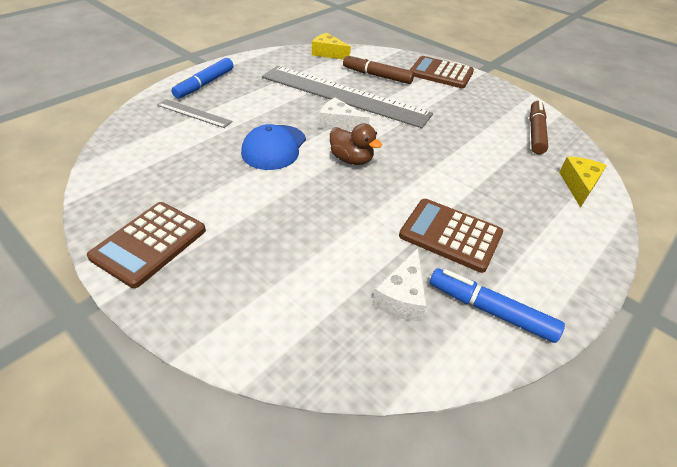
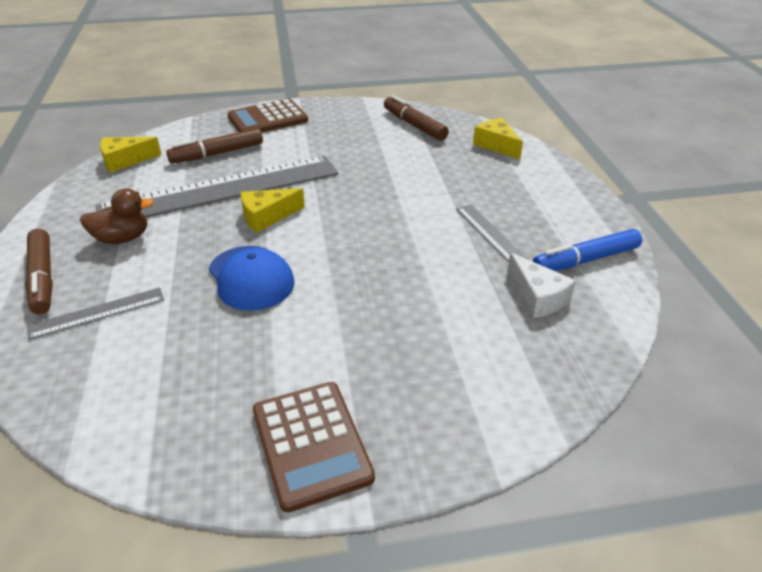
camera: 50 degrees left, 5 degrees down
(205, 84) = (42, 278): blue marker -> brown marker
(339, 124) = (267, 217): white cheese -> yellow cheese
(351, 160) = (334, 237): brown duck -> brown duck (122, 238)
(450, 235) = (491, 235): brown calculator -> grey ruler

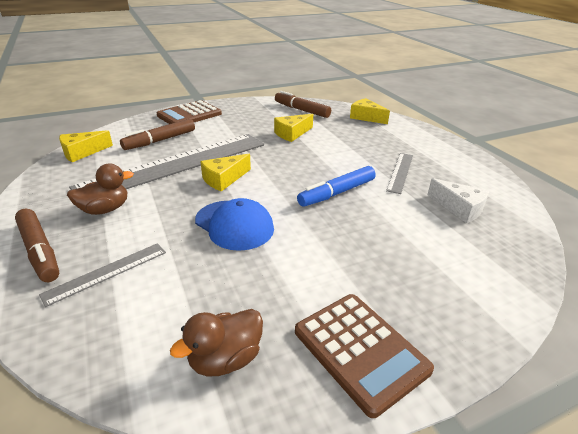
camera: 15 degrees left, 5 degrees down
(172, 425) = (225, 359): none -> brown duck
(382, 161) = (292, 134): none -> yellow cheese
(491, 235) = (400, 172): grey ruler -> grey ruler turned 60 degrees clockwise
(585, 260) = (474, 180): blue marker -> blue marker (337, 193)

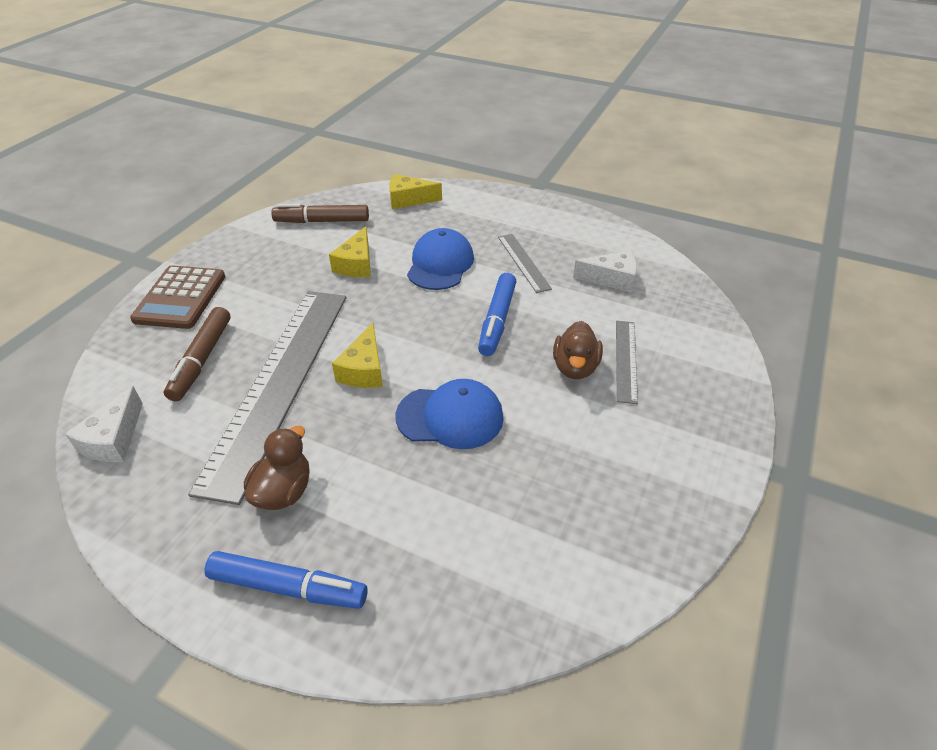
camera: 40 degrees left, 10 degrees up
(39, 251) = (288, 587): brown marker -> blue marker
(82, 152) = (114, 439): yellow cheese -> white cheese
(106, 273) = (401, 552): grey ruler -> grey ruler (626, 360)
(225, 359) = (608, 540): brown duck -> brown duck (575, 367)
(341, 152) = (440, 264): none -> blue cap
(360, 350) = (682, 460): brown calculator -> none

